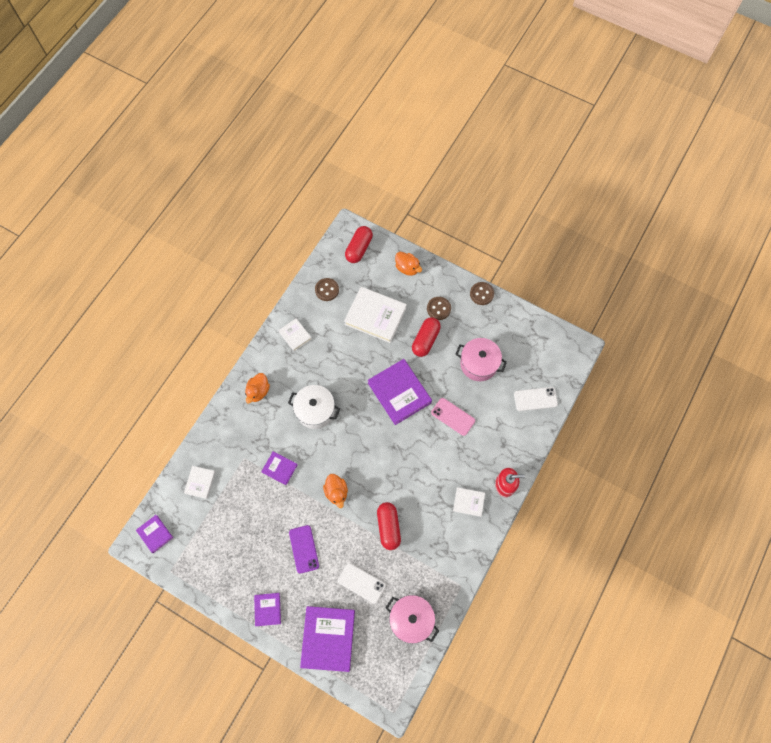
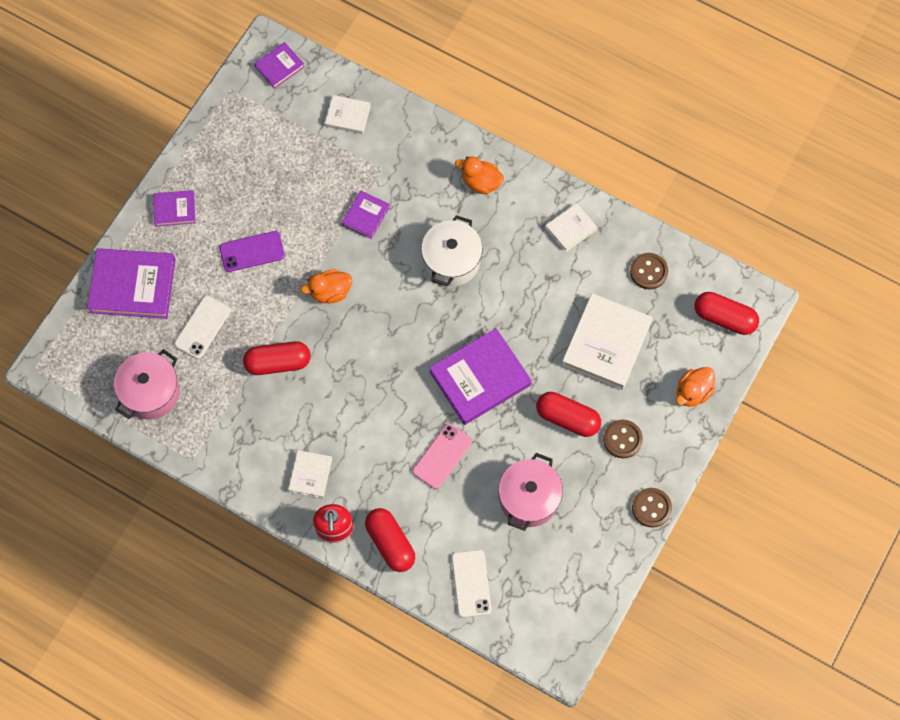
camera: 90 degrees right, 0 degrees up
(512, 449) = (390, 543): none -> red capsule

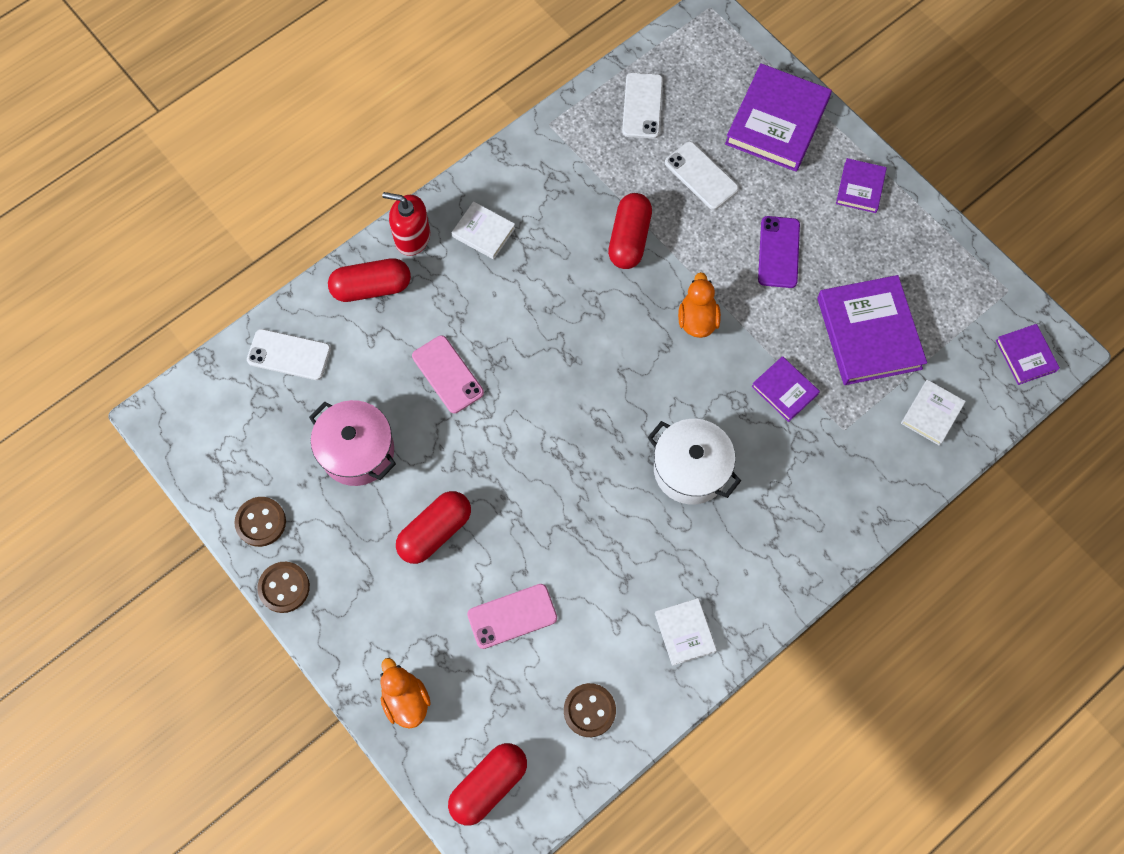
camera: 110 degrees right, 0 degrees up
(150, 392) = (642, 106): pink pot -> white phone
(480, 378) = (525, 449): purple book -> purple book (869, 333)
(481, 182) = (787, 543): orange duck -> none
(606, 343) = (512, 616): white book -> pink phone
(622, 439) = (382, 587): brown button -> brown button (261, 522)

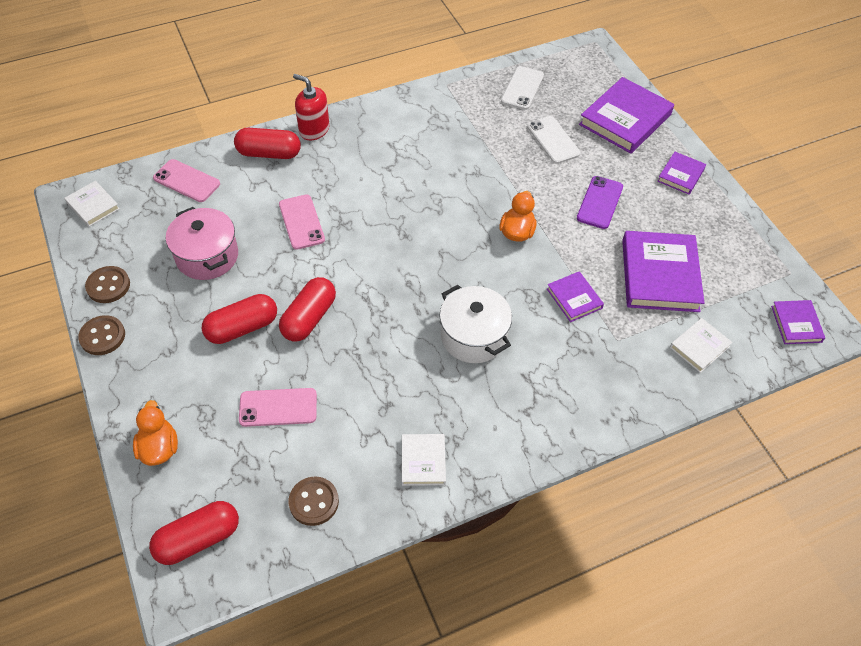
camera: 15 degrees right, 15 degrees down
(289, 355) = (186, 181): white phone -> pink phone
(483, 232) = (369, 138): white book -> white book (93, 206)
(629, 239) = (481, 167): red capsule -> red capsule (309, 318)

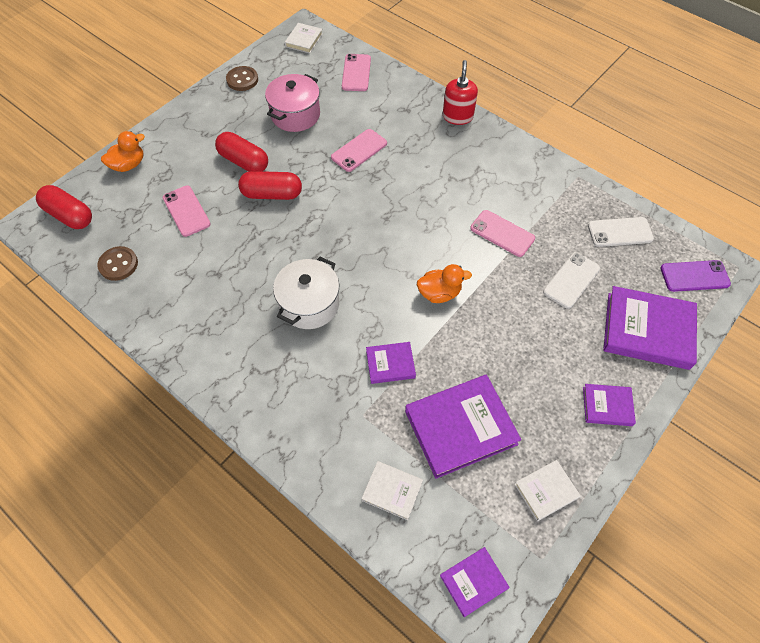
camera: 65 degrees right, 5 degrees up
(102, 336) = (201, 97): brown button -> none
(269, 153) = (414, 103): red capsule -> none
(423, 461) = (177, 316): white book -> white book (546, 491)
(477, 161) = (502, 233): none -> pink phone
(574, 298) = (390, 364): purple book -> purple book turned 45 degrees clockwise
(599, 202) = (519, 345): purple phone -> purple phone (694, 276)

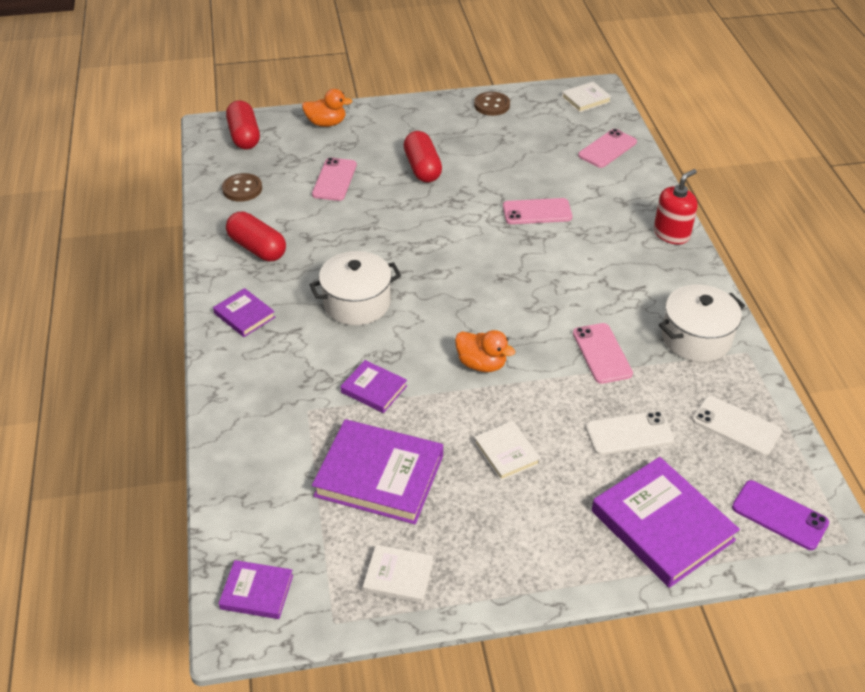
camera: 40 degrees right, 15 degrees down
(272, 194) = (418, 205): red capsule -> red capsule (257, 248)
(295, 115) = (509, 155): pink pot -> none
(392, 491) = (268, 479): white book -> white book (506, 453)
(543, 185) = (696, 338): none -> white pot
(607, 406) = (540, 556): purple book -> purple book (244, 315)

